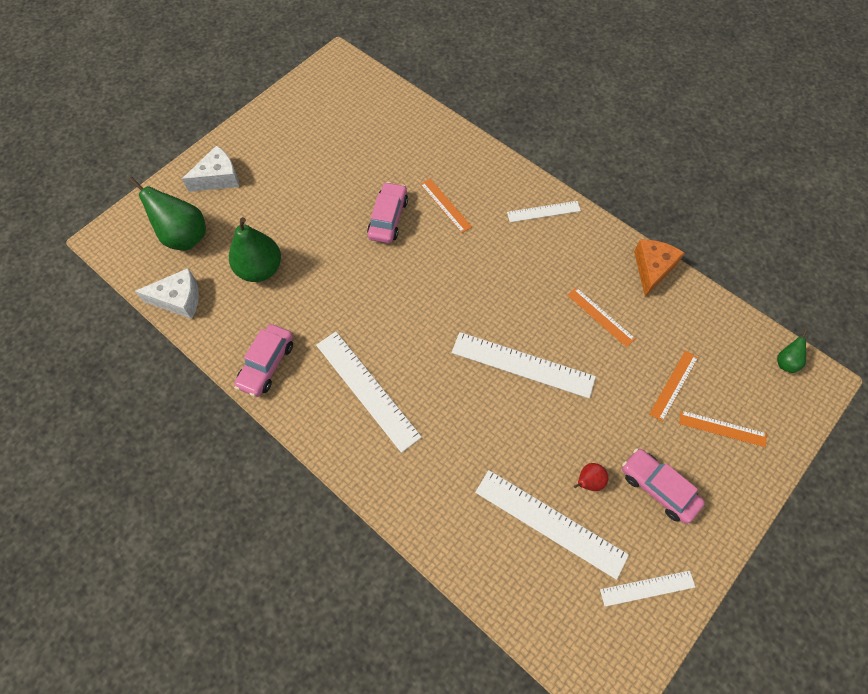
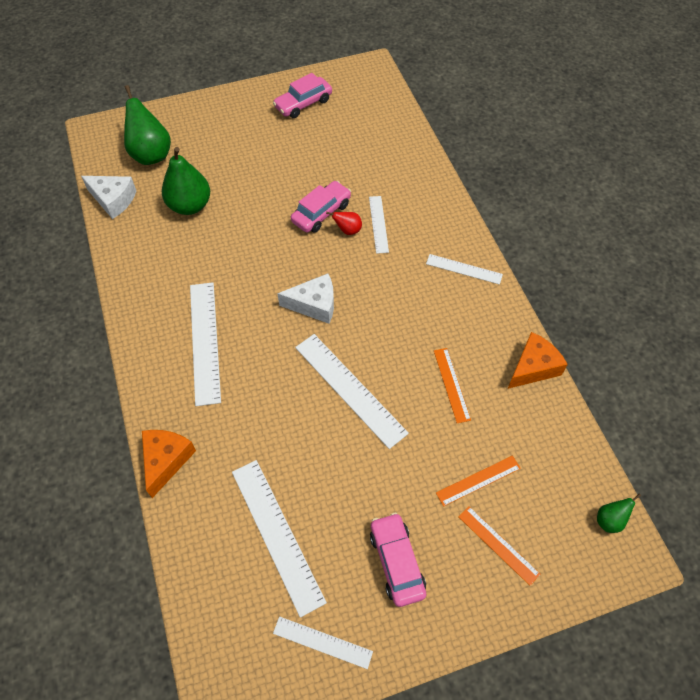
camera: 30 degrees right, 5 degrees down
(218, 178) = (208, 121): white cheese -> white cheese (314, 304)
(267, 364) = (142, 281): pink car -> pink car (303, 104)
(410, 515) = (166, 460): none -> orange cheese
(445, 205) = (378, 224): orange ruler -> white ruler
(588, 481) = (336, 519): red pear -> red pear (348, 230)

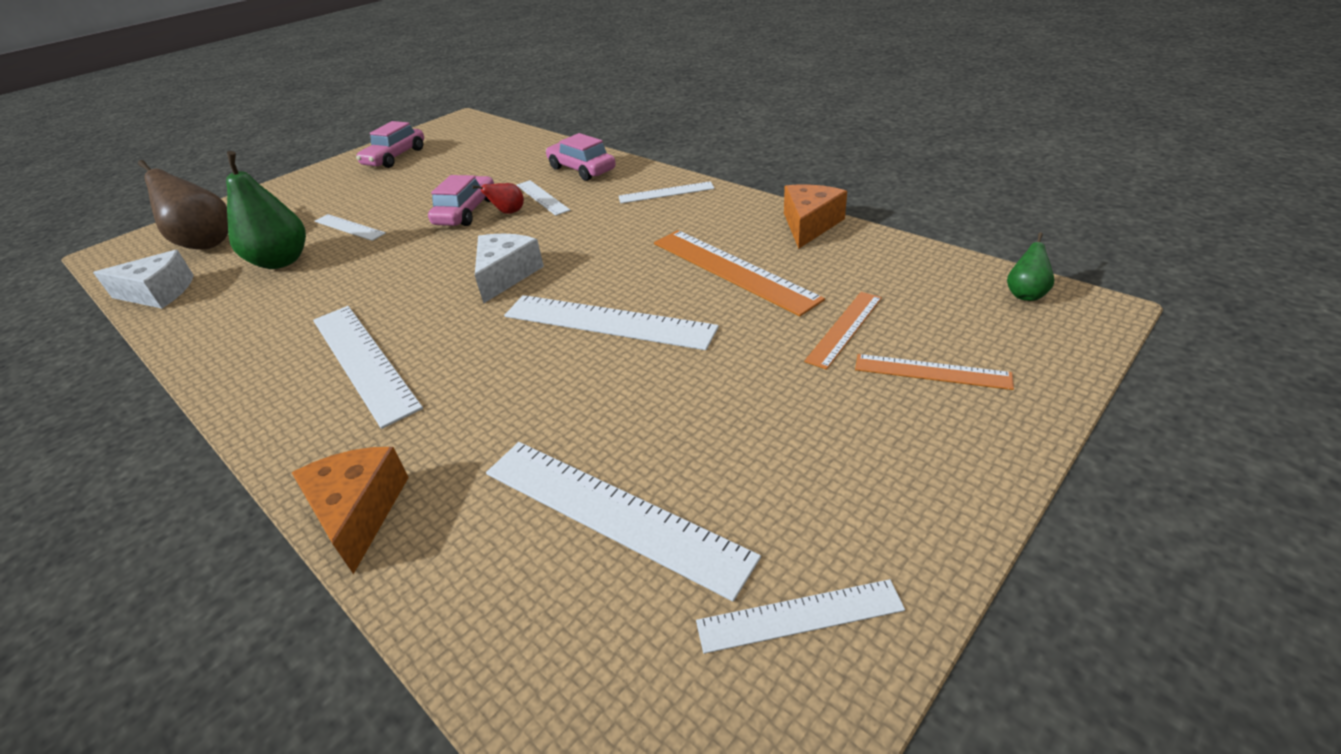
camera: 25 degrees left, 20 degrees down
(151, 154) = (206, 243): green pear -> brown pear
(242, 187) = (349, 227): none -> white ruler
(314, 304) = (506, 275): white cheese -> white cheese turned 45 degrees counterclockwise
(396, 562) = (821, 453): pink car -> pink car (581, 169)
(451, 384) = (732, 269): orange ruler -> orange ruler, size x1.75

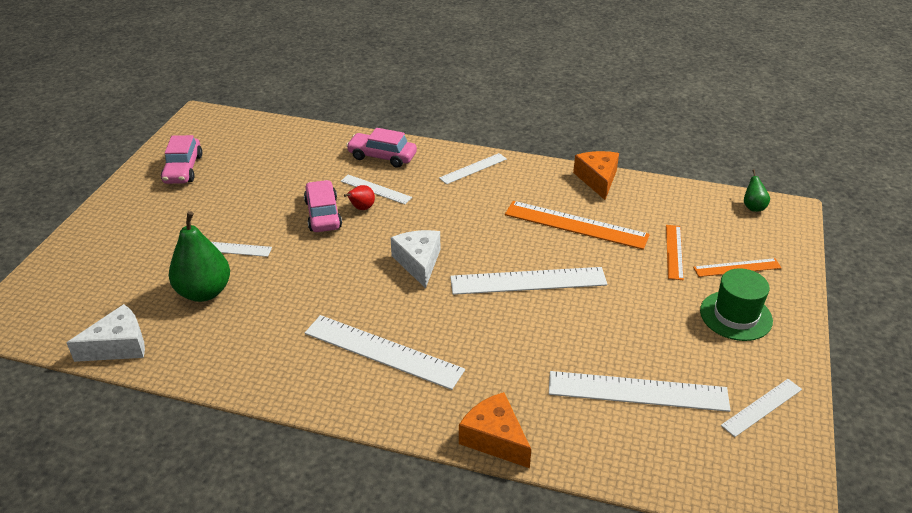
camera: 30 degrees left, 0 degrees up
(206, 243) = (97, 292): brown pear -> none
(873, 443) = (736, 316): none -> green hat

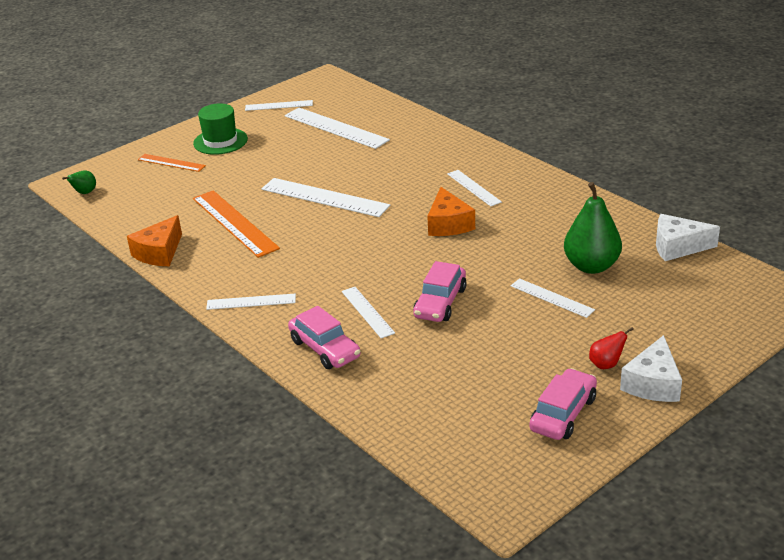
camera: 145 degrees left, 5 degrees down
(361, 208) = (399, 296): red pear -> red pear (606, 364)
(383, 351) = (473, 188): white ruler -> white ruler, size x0.57
(418, 262) = (393, 234): white cheese -> white cheese (653, 383)
(495, 438) = (443, 132): orange cheese -> orange cheese (448, 224)
(674, 252) = (194, 184): orange ruler -> none

